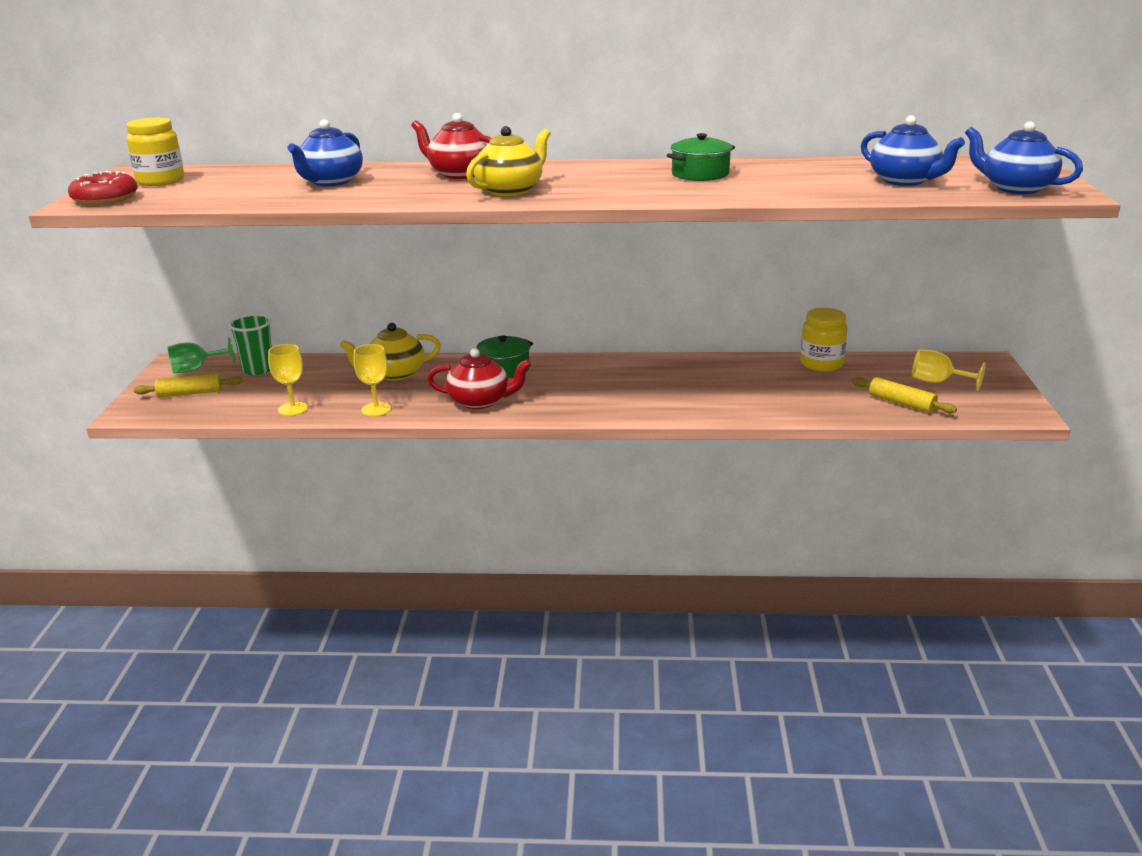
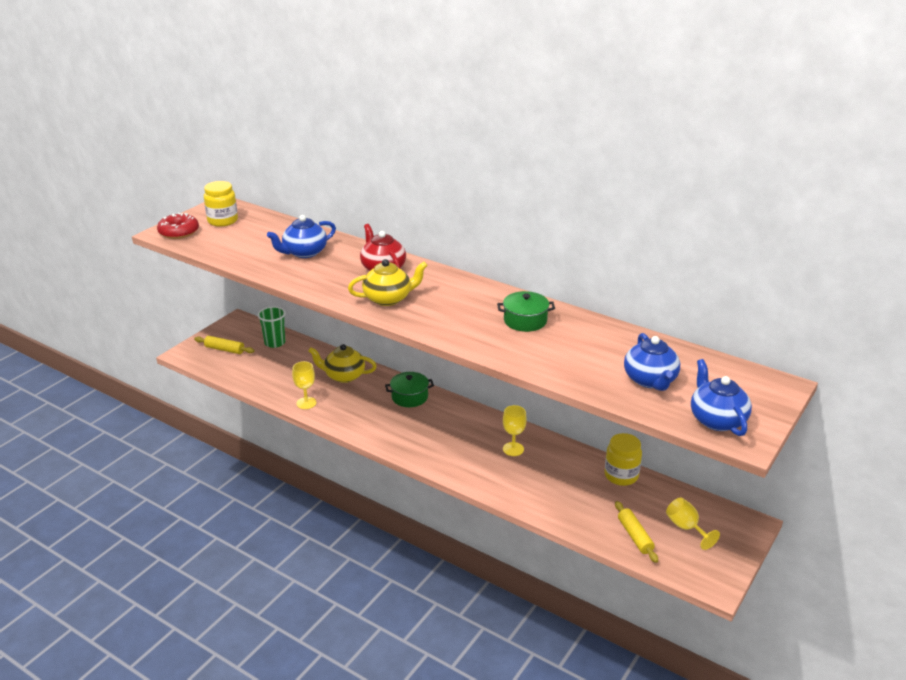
camera: 30 degrees right, 5 degrees up
(196, 369) = (244, 330): green goblet -> none
(293, 409) = (264, 384): yellow goblet -> yellow goblet (513, 449)
(480, 401) = (369, 420): red teapot -> none

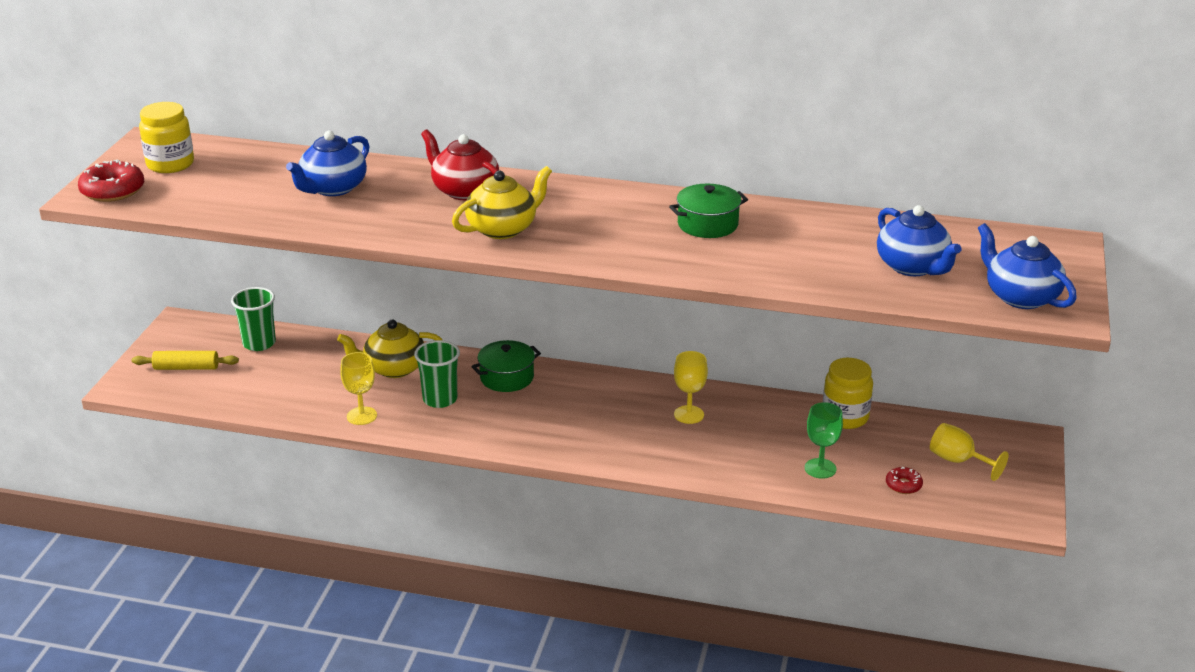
camera: 20 degrees left, 0 degrees up
(359, 402) = (440, 399): none -> green cup
(581, 509) = (820, 468): none -> green goblet
(635, 536) = (903, 485): yellow rolling pin -> red donut

